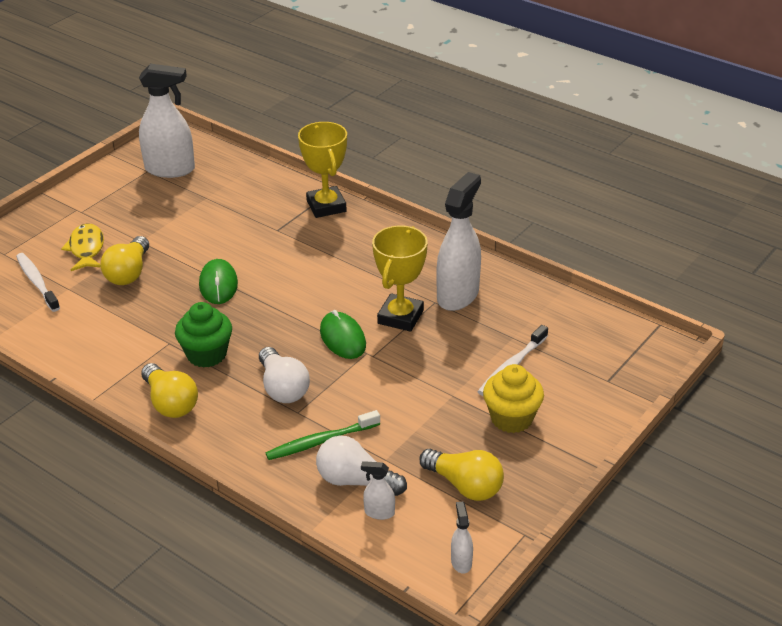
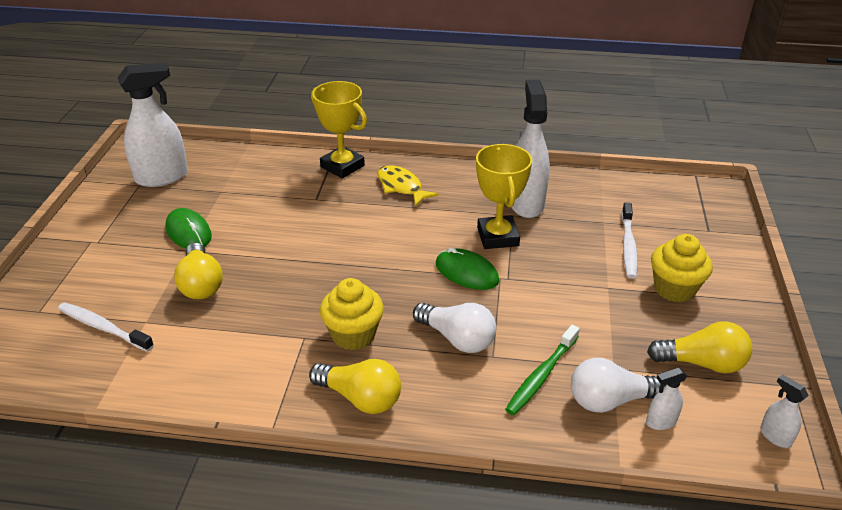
camera: 30 degrees left, 0 degrees up
(86, 249) = (134, 276): yellow fish -> yellow fish (401, 187)
(206, 354) = (353, 335): green cupcake -> yellow cupcake
(218, 284) = (304, 264): green mouse -> green mouse (188, 232)

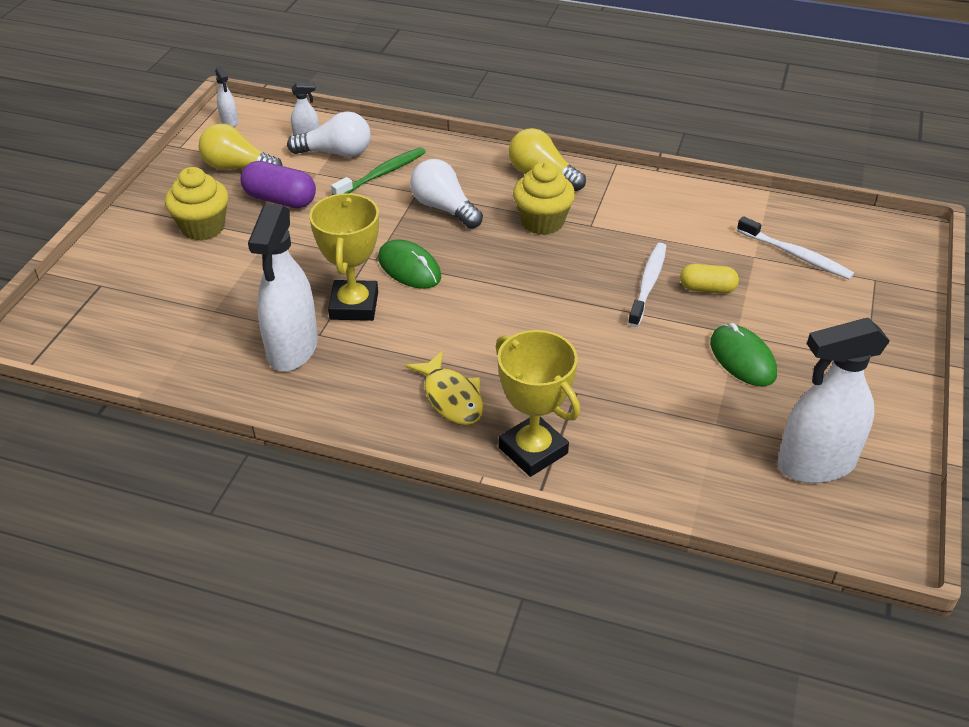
camera: 170 degrees left, 5 degrees up
(201, 284) = (707, 288): yellow light bulb -> yellow capsule
(627, 328) = (280, 200): none -> purple capsule
(628, 246) = (210, 277): white toothbrush -> white toothbrush (648, 284)

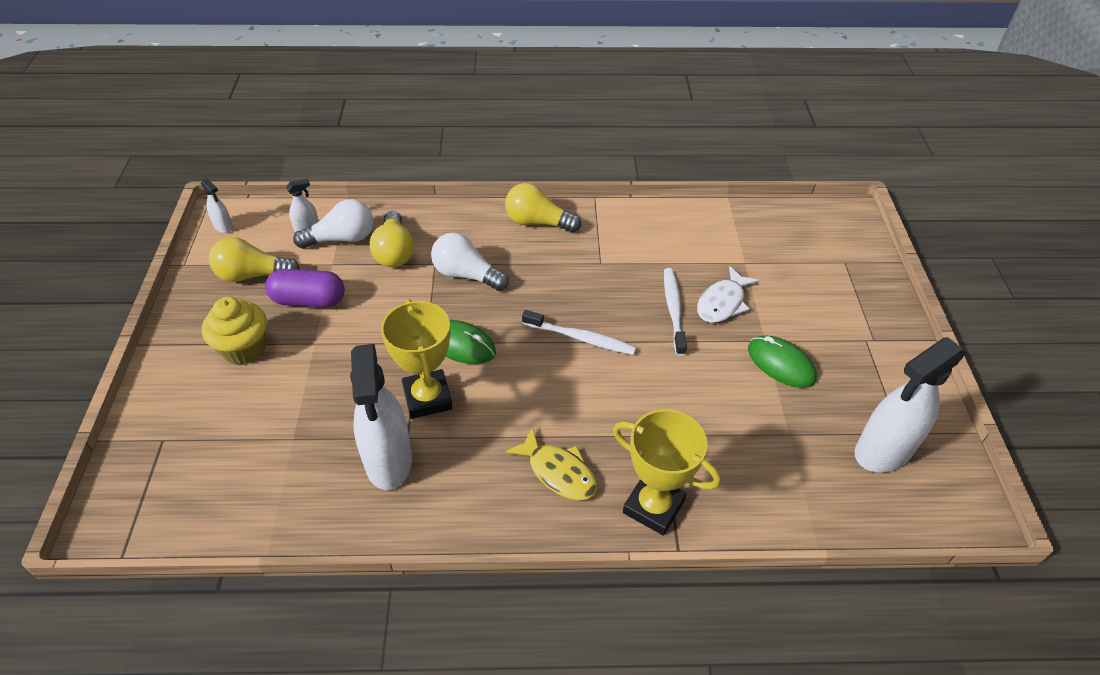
camera: 20 degrees left, 5 degrees up
(382, 174) = (394, 252): green toothbrush -> yellow light bulb
(542, 222) = (558, 269): yellow cupcake -> none
(707, 288) = (722, 303): yellow capsule -> white fish
(796, 255) = (776, 253): white toothbrush -> white toothbrush (581, 338)

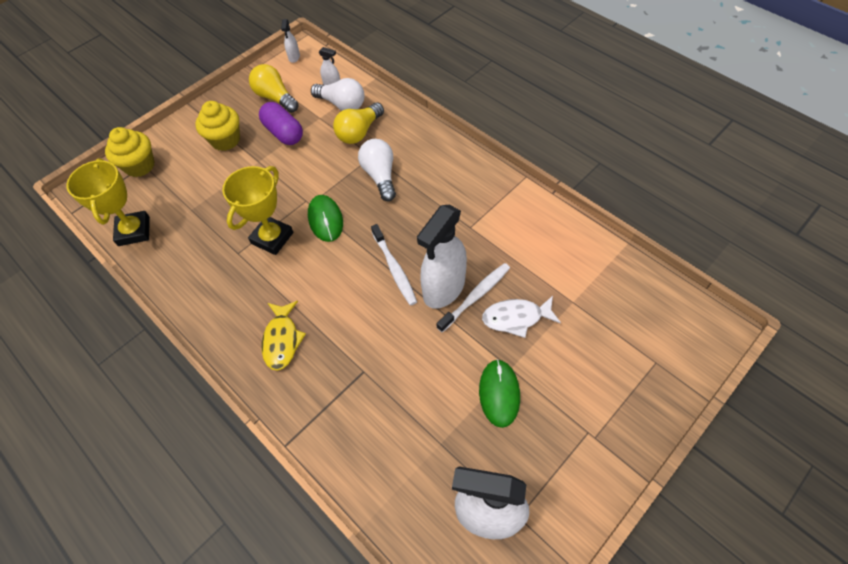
camera: 50 degrees right, 10 degrees up
(158, 444) = (139, 166): none -> yellow cupcake
(388, 461) = (215, 258): white spray bottle -> white spray bottle (443, 288)
(537, 222) = (465, 169): yellow light bulb -> none
(653, 507) = (303, 408): yellow trophy -> yellow trophy (134, 231)

